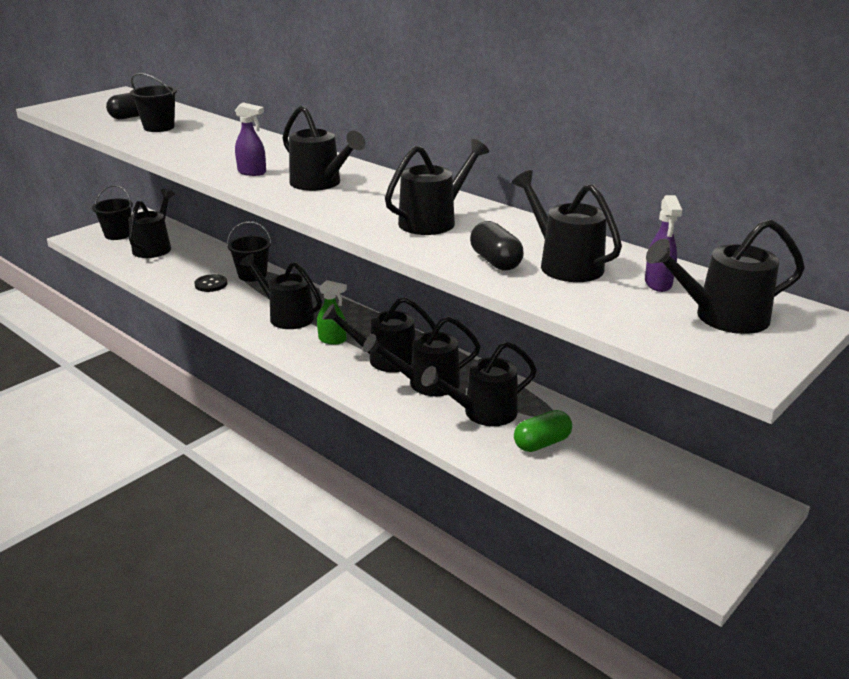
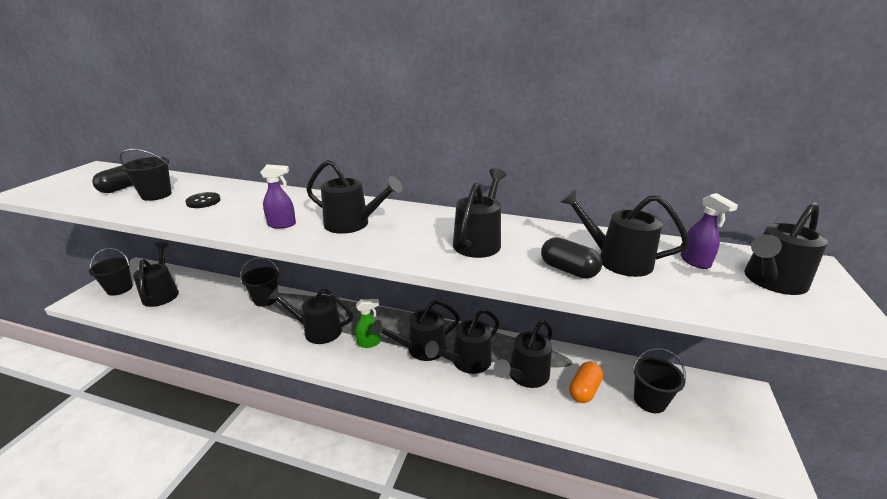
camera: 25 degrees left, 0 degrees up
(211, 284) = (234, 317): black button -> black button (203, 201)
(542, 443) = (584, 390): green capsule -> orange capsule
(615, 474) = (649, 400): none -> black bucket

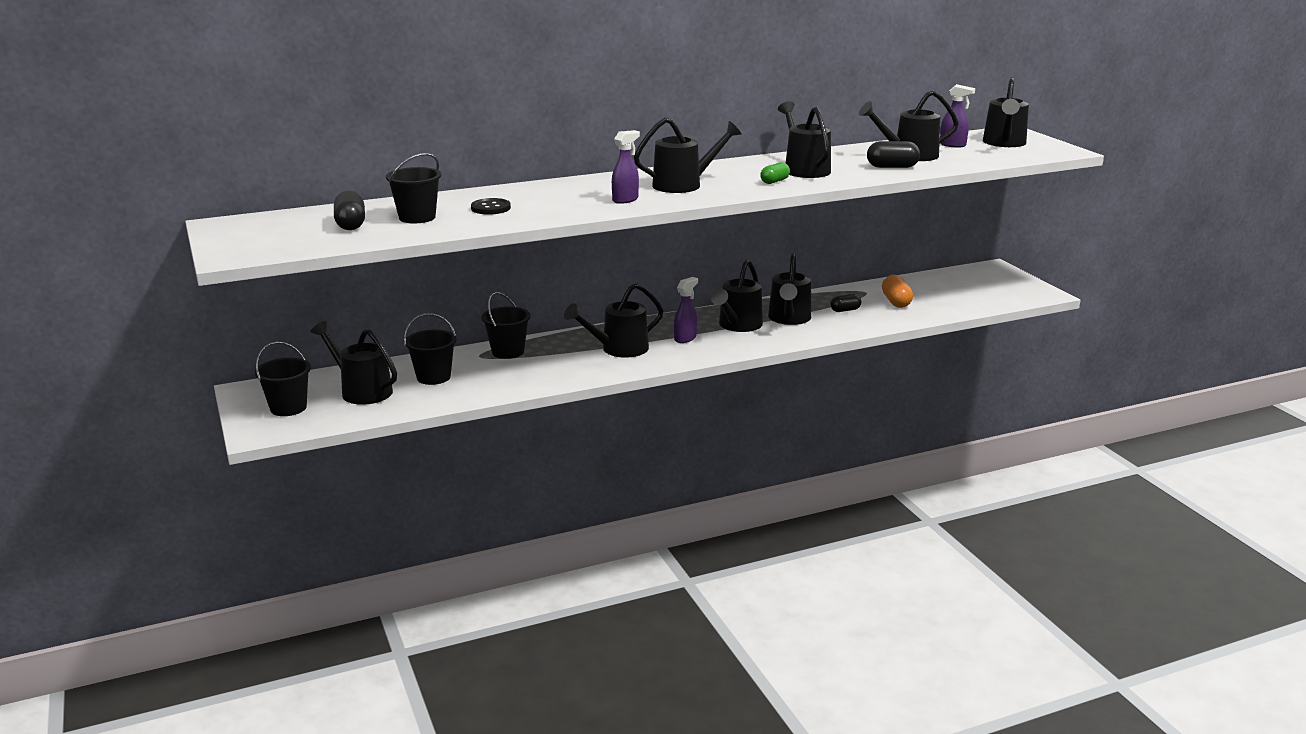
camera: 40 degrees left, 5 degrees down
(369, 343) = (685, 338): green spray bottle -> purple spray bottle
(423, 247) = (774, 181): none -> green capsule
(525, 376) = (845, 310): black watering can -> black capsule
(649, 400) = (943, 291): black bucket -> black bucket (433, 377)

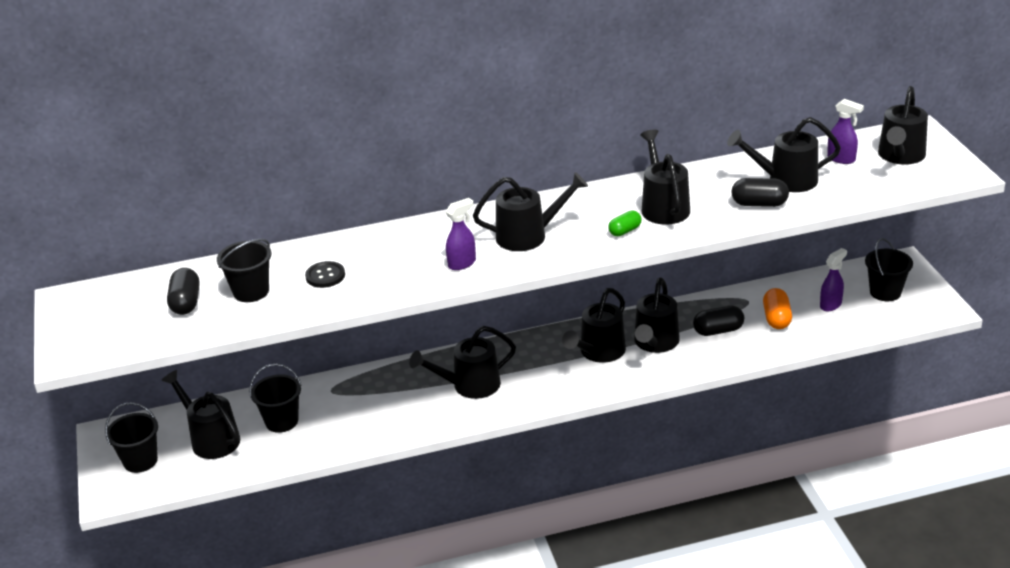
camera: 10 degrees right, 10 degrees up
(508, 352) = (359, 385): black bucket -> black bucket (885, 292)
(685, 338) = (540, 371): purple spray bottle -> purple spray bottle (831, 305)
(845, 310) = (718, 331): black capsule -> black capsule, size x1.51

